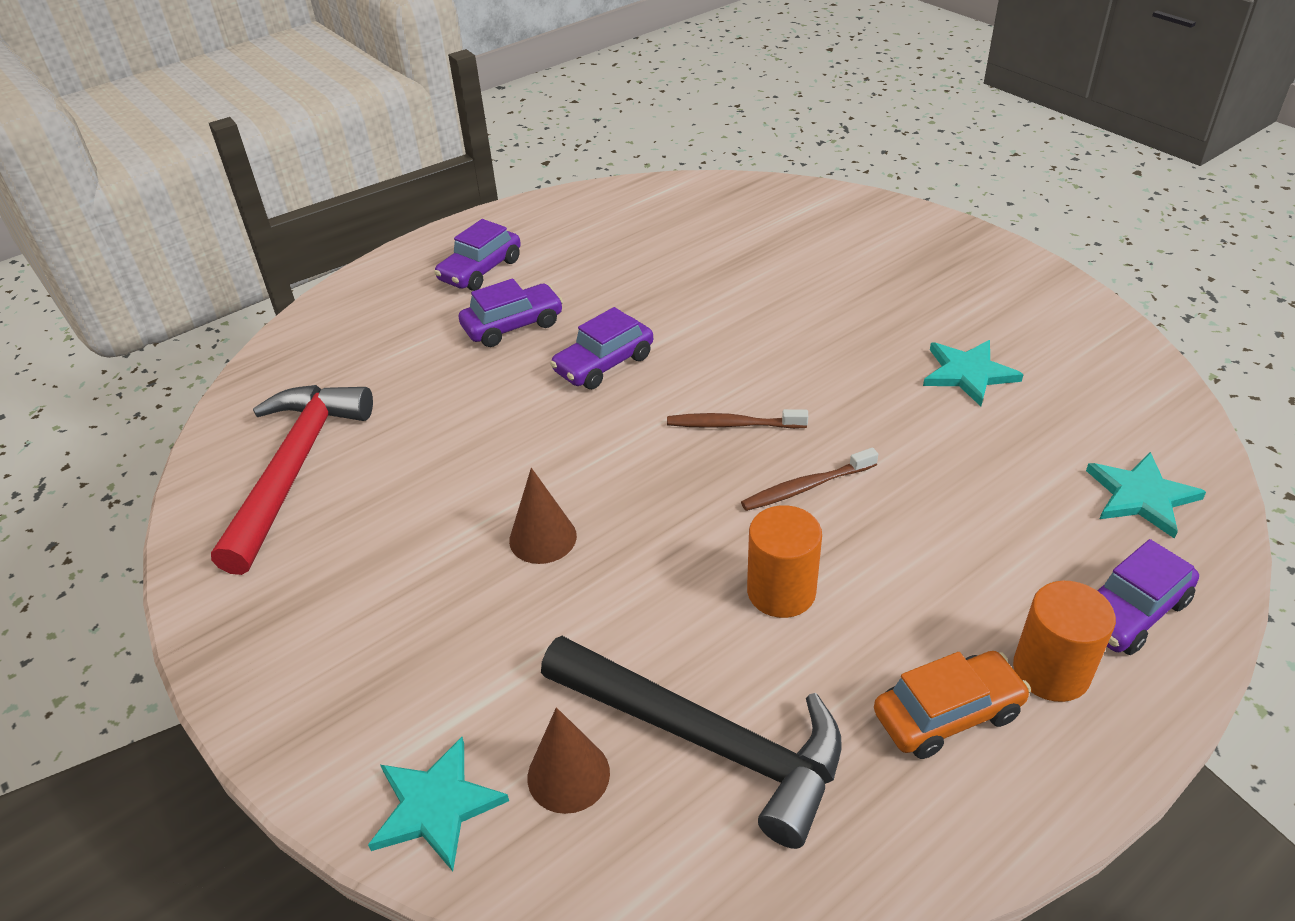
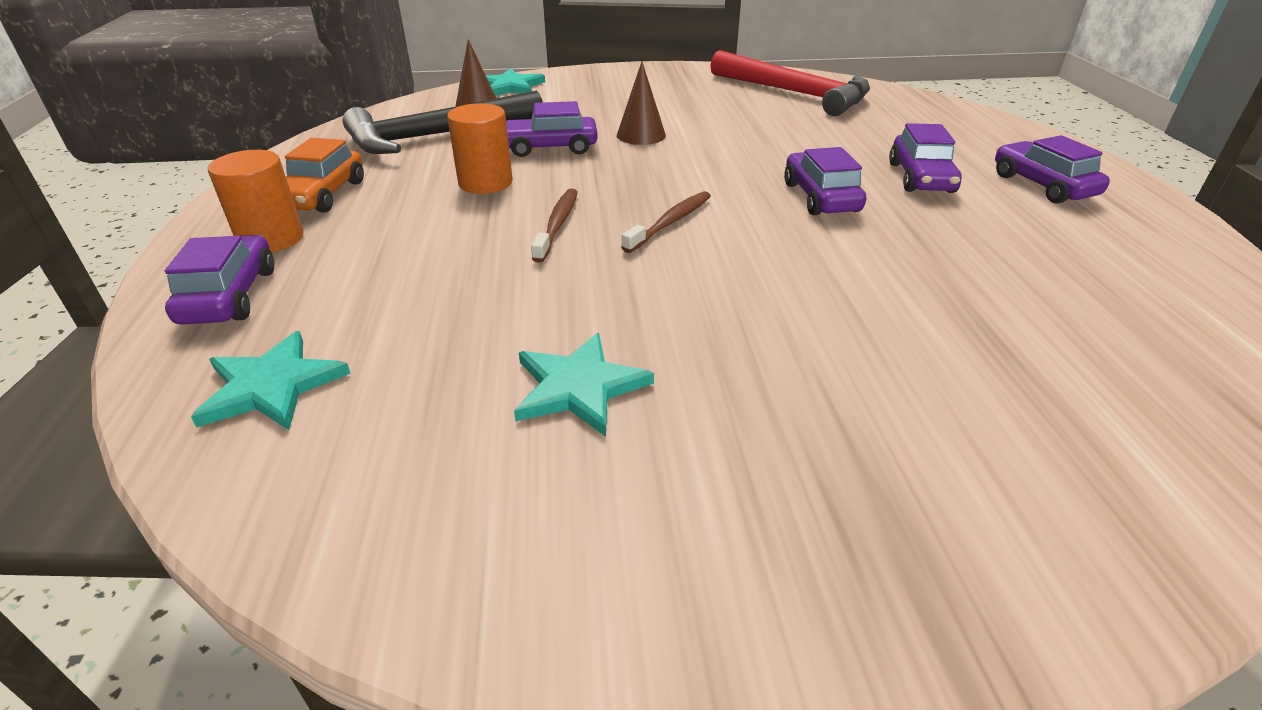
camera: 120 degrees right, 5 degrees down
(645, 596) = (550, 148): none -> purple car

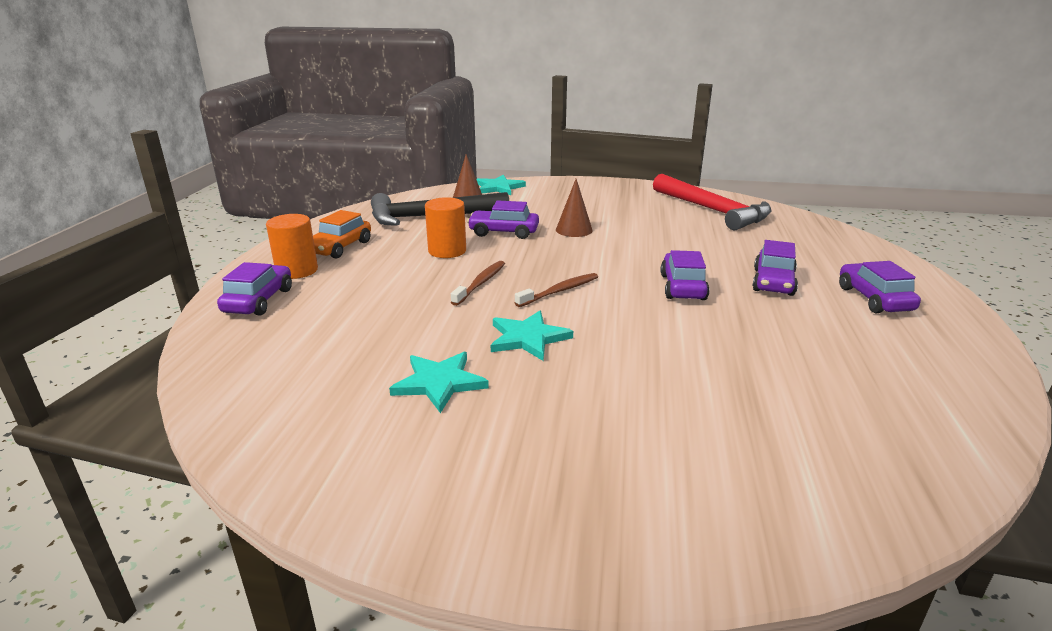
camera: 15 degrees right, 10 degrees down
(271, 386) = (260, 354): turquoise star -> turquoise star (528, 338)

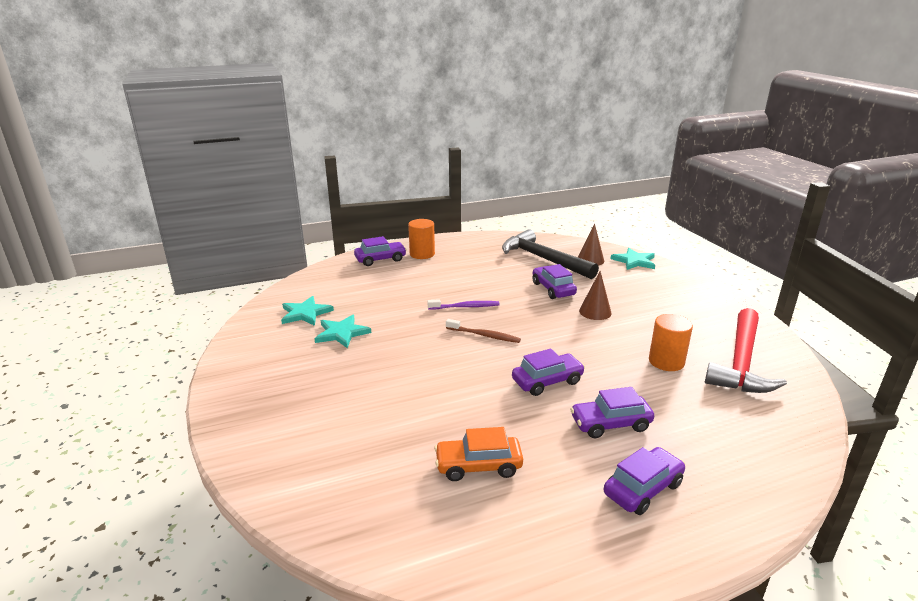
camera: 60 degrees right, 0 degrees up
(340, 247) = (463, 252): orange car -> orange car (478, 466)
(447, 251) = (498, 282): orange cylinder -> orange cylinder (666, 361)
(480, 283) = (465, 307): brown toothbrush -> purple toothbrush
(528, 338) = (411, 343): turquoise star -> turquoise star (305, 313)

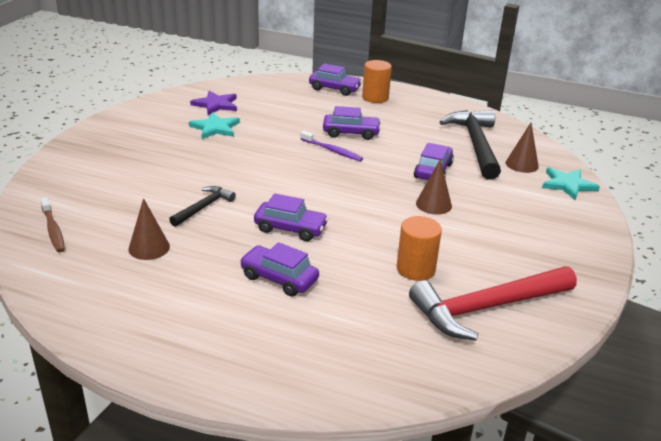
camera: 40 degrees right, 5 degrees up
(305, 313) = (216, 104): turquoise star -> purple star
(456, 404) = (203, 207): none -> black hammer
(478, 466) = (149, 247): orange car -> brown cone
(484, 335) = (307, 176): brown toothbrush -> brown toothbrush (53, 229)
(643, 489) = (219, 325): purple car -> purple car (351, 133)

